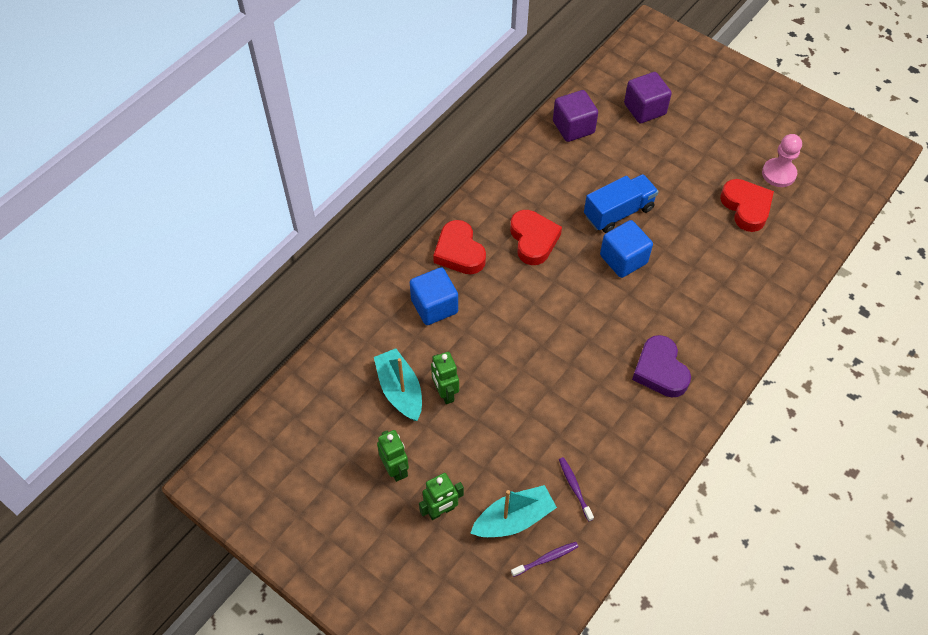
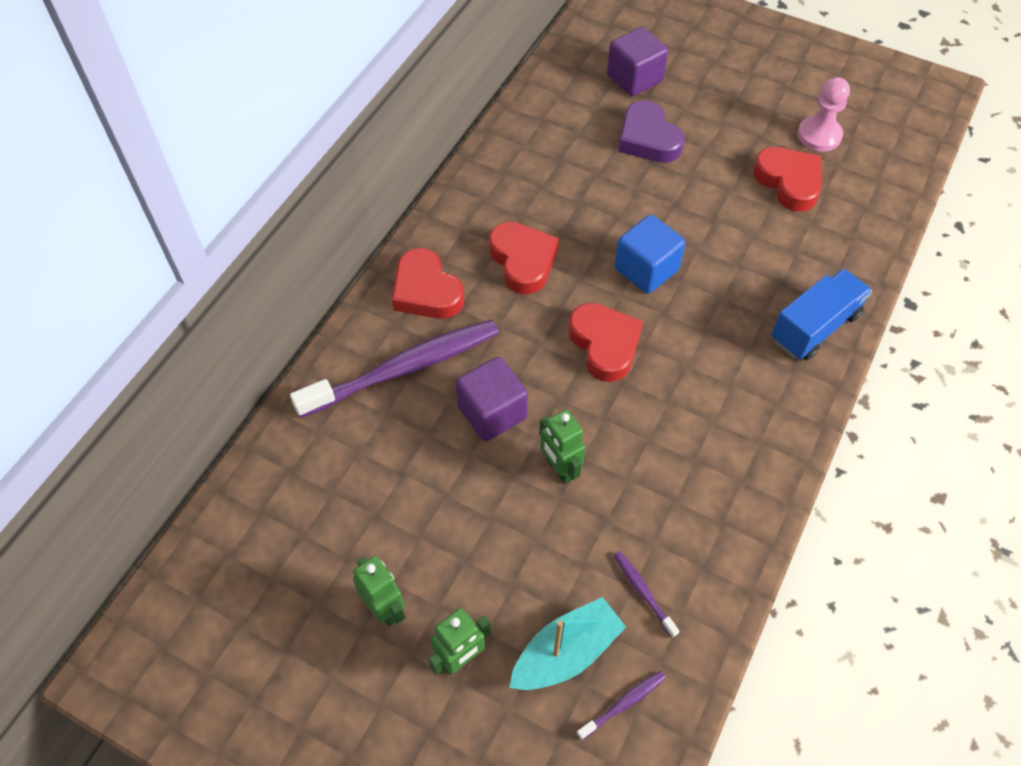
camera: 10 degrees left, 0 degrees up
(400, 390) = (374, 492): turquoise boat -> none
(434, 306) = (404, 368): blue cube -> purple toothbrush
(445, 393) = (438, 486): green robot -> green robot (559, 469)
(573, 127) = (548, 112): purple cube -> purple cube (492, 412)
(581, 310) = (604, 345): none -> red heart
(618, 212) = (627, 210): blue truck -> blue truck (814, 327)
(660, 370) = (725, 409): purple heart -> purple heart (648, 139)

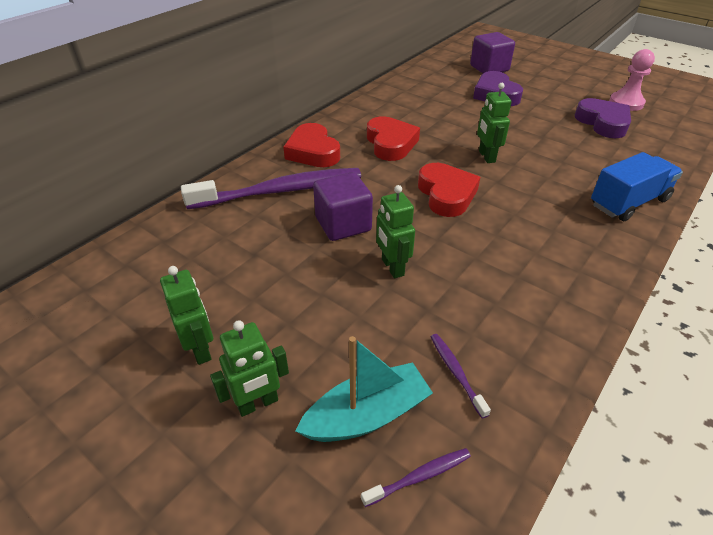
camera: 10 degrees right, 15 degrees down
(646, 269) = (486, 156): blue cube -> green robot
(788, 182) = (603, 123): red heart -> purple heart

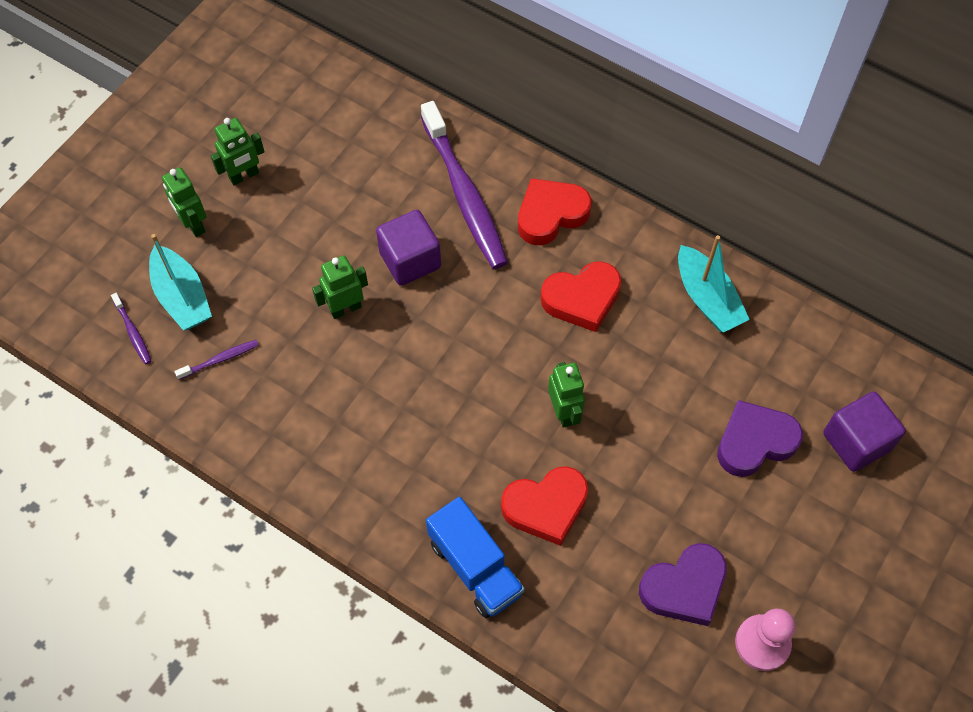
camera: 85 degrees right, 20 degrees up
(393, 100) = (707, 298): none -> turquoise boat
(446, 194) = (473, 361): red heart -> red heart (546, 507)
(486, 156) = (564, 412): green robot -> green robot turned 90 degrees clockwise

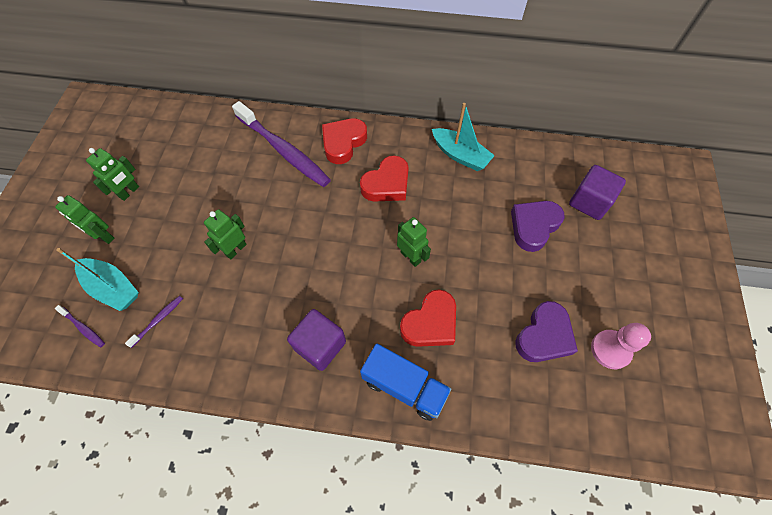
camera: 25 degrees left, 0 degrees up
(410, 260) = (266, 202): purple cube -> purple cube (320, 345)

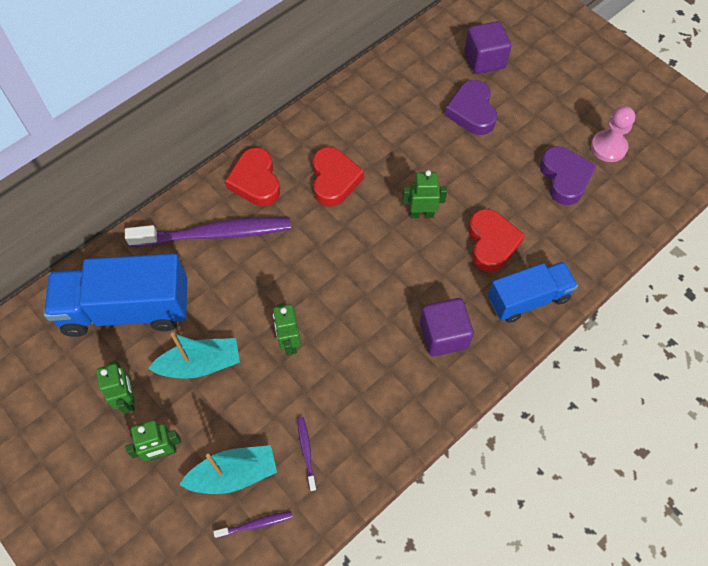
camera: 50 degrees left, 0 degrees up
(192, 146) = (126, 309): none -> blue truck
(460, 155) = (358, 107): turquoise boat -> turquoise boat (200, 364)

